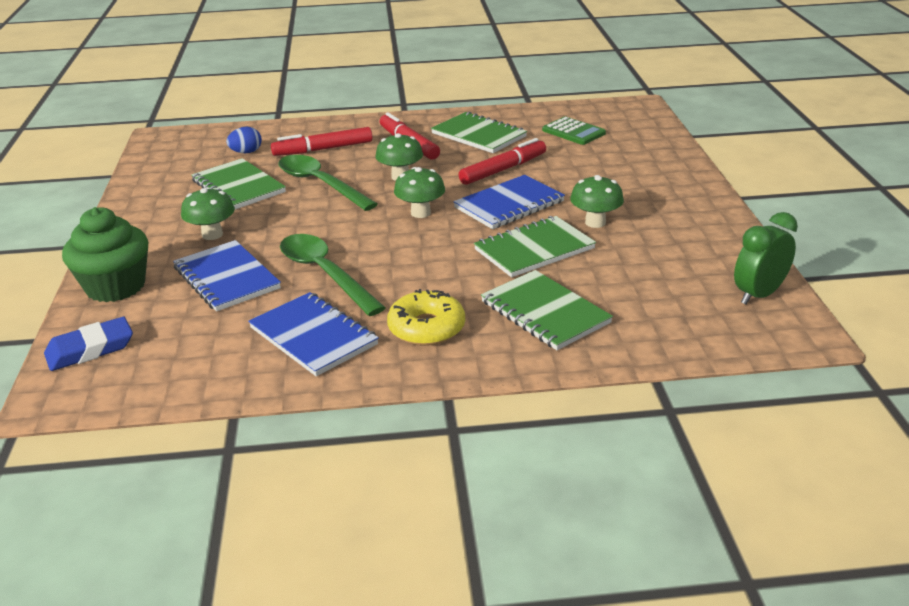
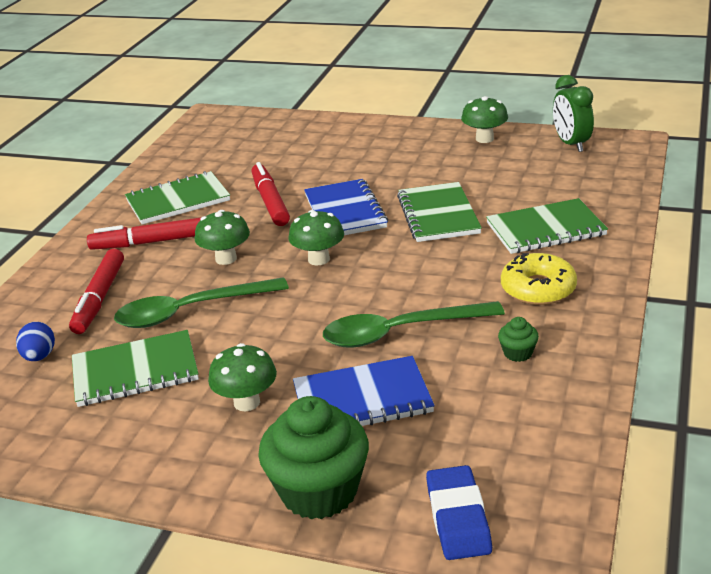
camera: 65 degrees left, 0 degrees up
(313, 336) = (518, 353): blue notebook -> green cupcake
(573, 132) = (228, 154): green calculator -> none
(595, 222) = (414, 179): green mushroom -> green mushroom (484, 139)

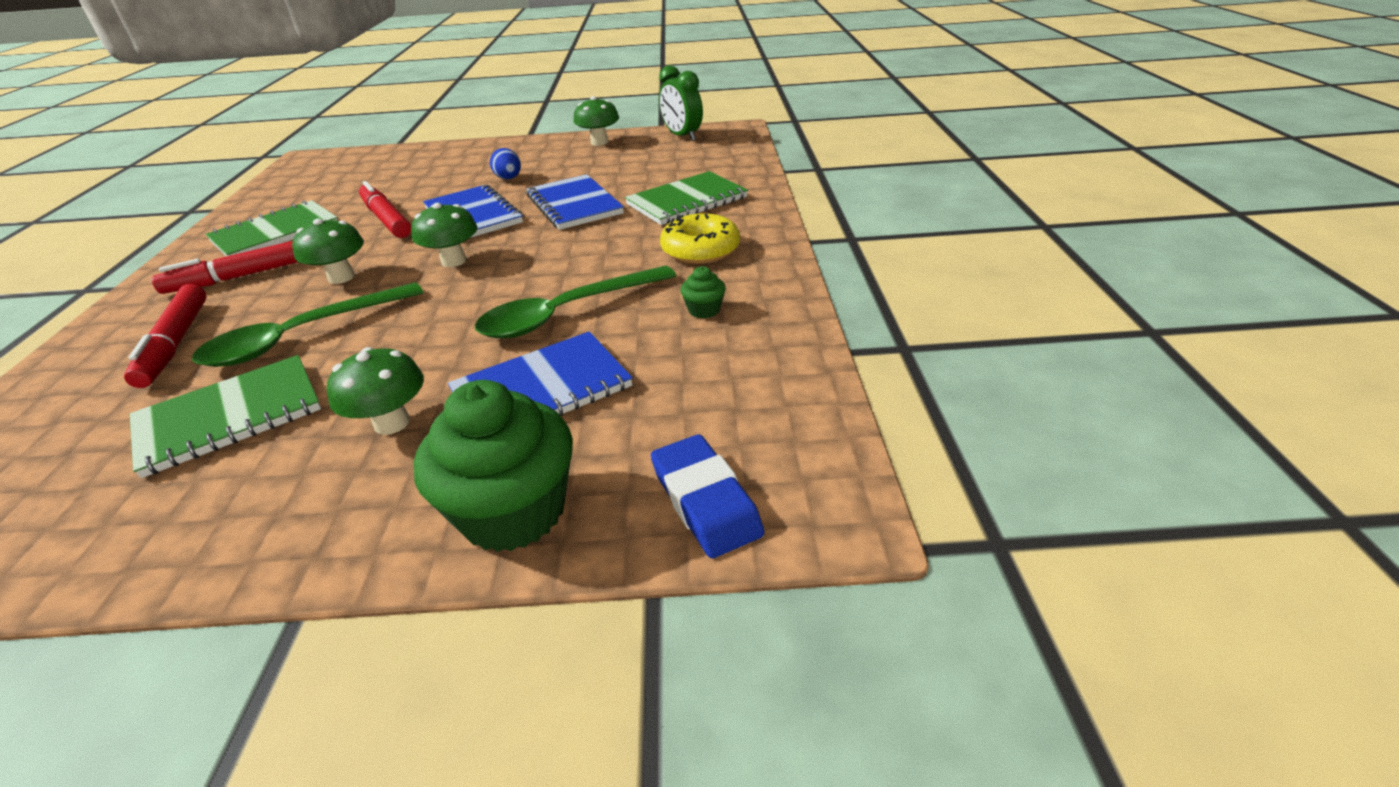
camera: 20 degrees left, 5 degrees up
(39, 356) = (83, 426): blue egg -> blue egg (509, 178)
(438, 215) = (574, 205): green notebook -> blue notebook

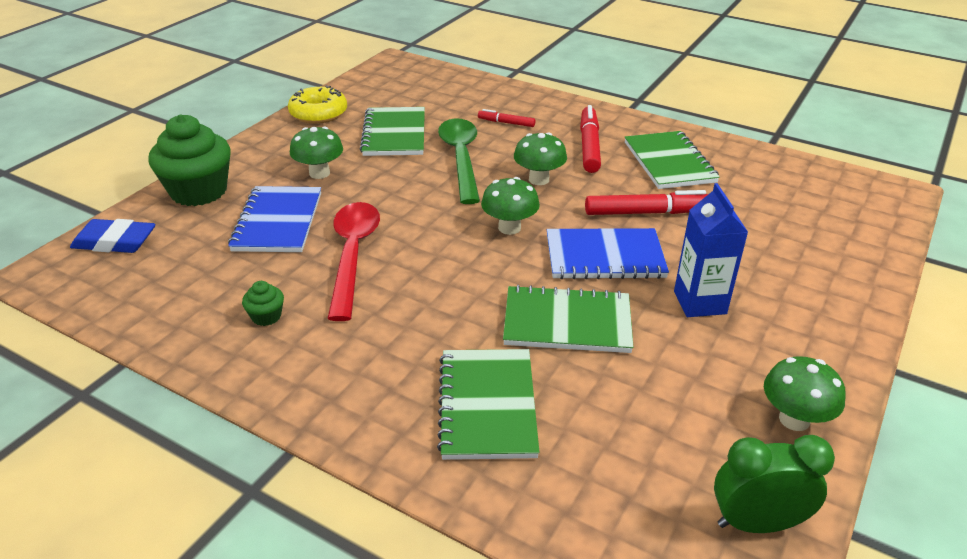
camera: 120 degrees right, 0 degrees up
(175, 344) = (506, 123): red marker -> red marker, size x0.55
(509, 178) = (699, 302): blue egg -> blue carton
(567, 313) = (353, 255): green spoon -> red spoon
(574, 205) = (567, 322): blue notebook -> green notebook
(700, 250) = (362, 360): yellow donut -> yellow donut (318, 113)

